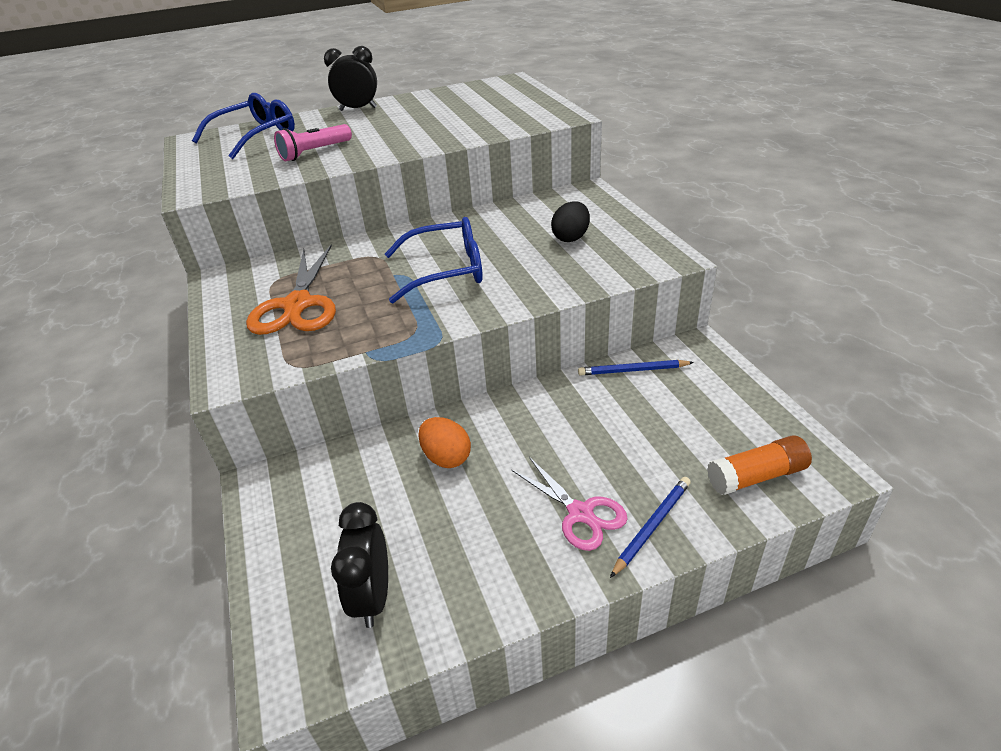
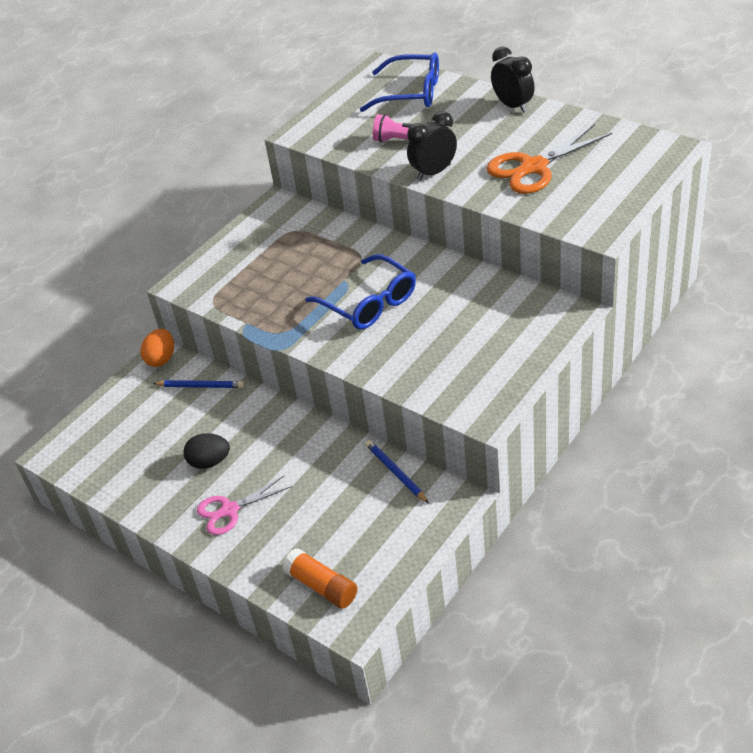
camera: 60 degrees right, 5 degrees up
(298, 305) = (273, 260): orange scissors -> orange scissors (533, 167)
(373, 596) = (117, 453): black clock -> black clock (434, 172)
(446, 457) = (236, 423): orange egg -> orange egg (161, 359)
(571, 237) = (474, 343): black egg -> black egg (209, 462)
(581, 513) = (229, 510): pink scissors -> pink scissors turned 45 degrees clockwise
(652, 526) = (240, 549): blue pencil -> blue pencil (200, 386)

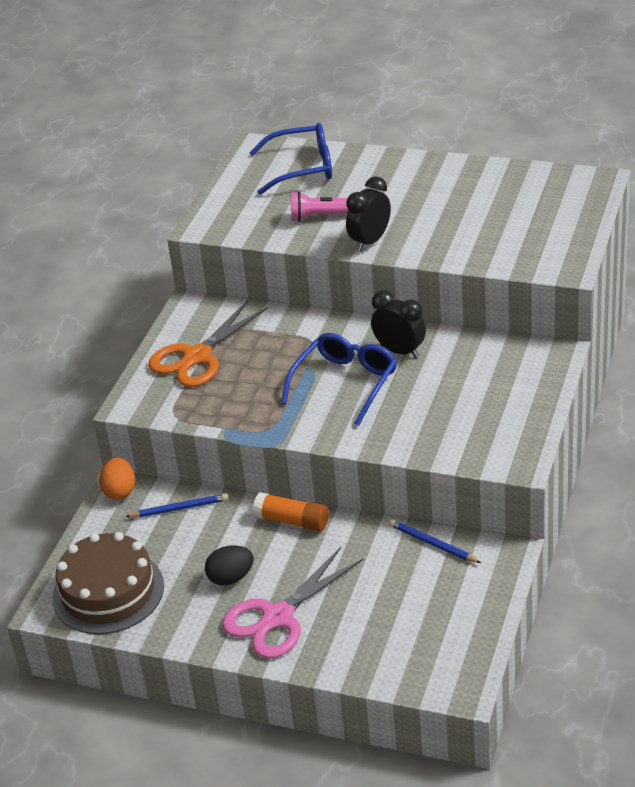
camera: 20 degrees left, 5 degrees down
(106, 449) = (108, 591): none -> brown cake
(229, 510) = (278, 617): pink scissors -> pink scissors, size x1.57
(322, 586) = (411, 662): orange glue stick -> orange glue stick (292, 521)
(369, 303) = (345, 383): blue glasses -> blue glasses turned 90 degrees counterclockwise
(513, 106) = (417, 165): black clock -> black clock (400, 351)
(533, 167) = (469, 220): orange scissors -> orange scissors (197, 357)

